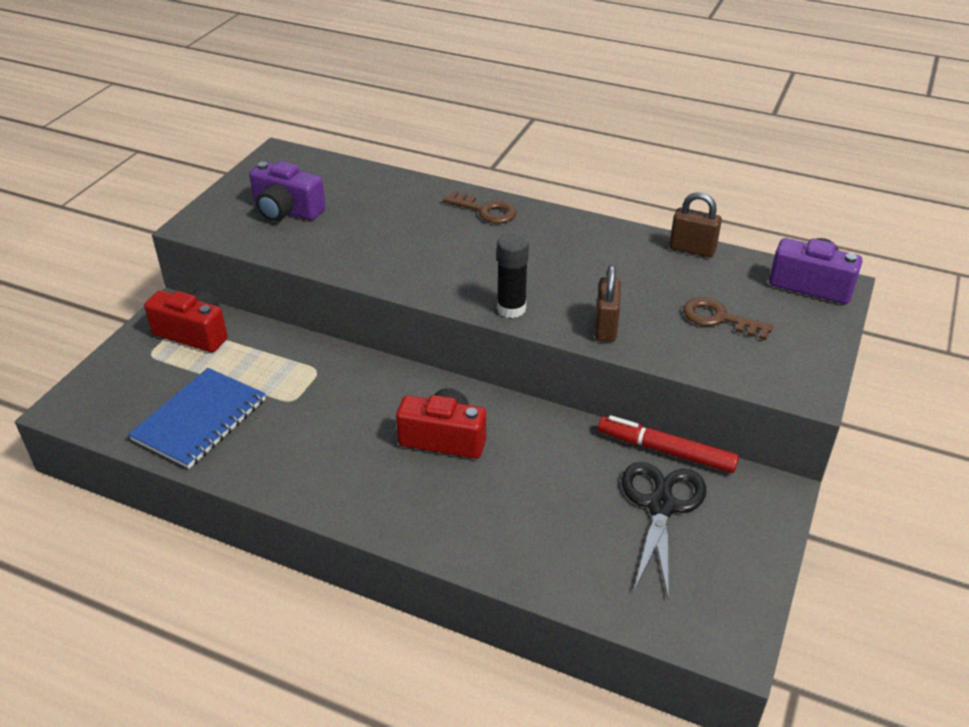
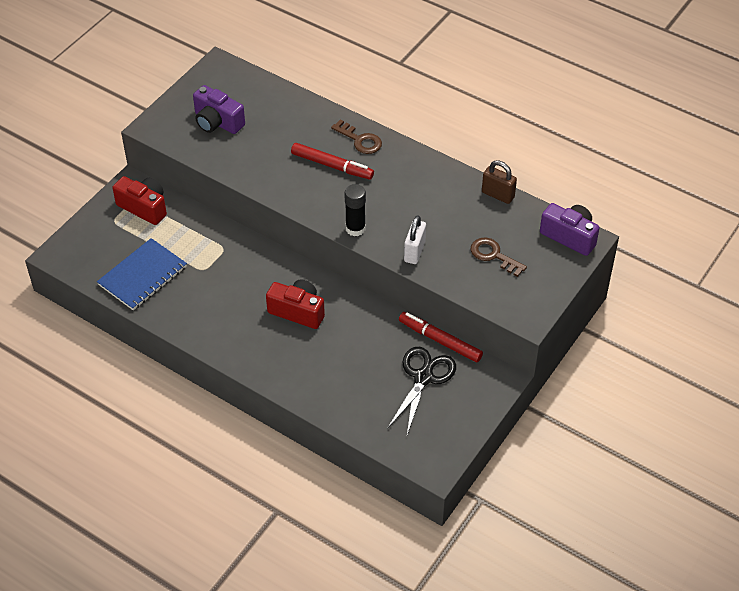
camera: 10 degrees right, 10 degrees up
(456, 241) = (332, 166): none -> red marker
(606, 327) = (414, 252): brown padlock -> white padlock

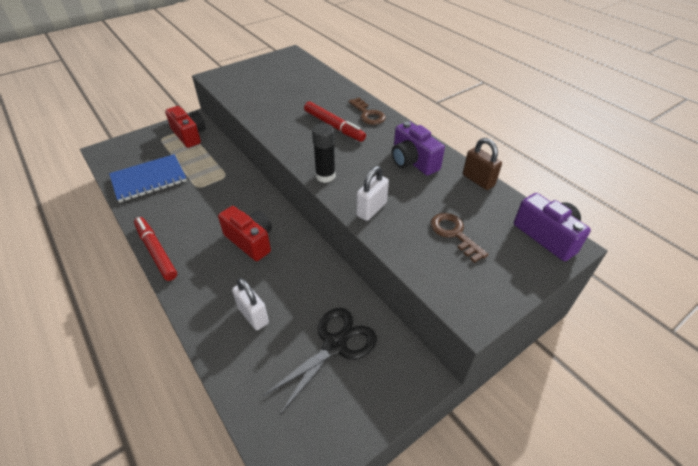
camera: 20 degrees right, 5 degrees down
(217, 122) = (264, 82): purple camera -> purple camera (413, 161)
(342, 375) = (253, 315): none -> white padlock
(440, 341) = (371, 309): red marker -> red marker (156, 251)

